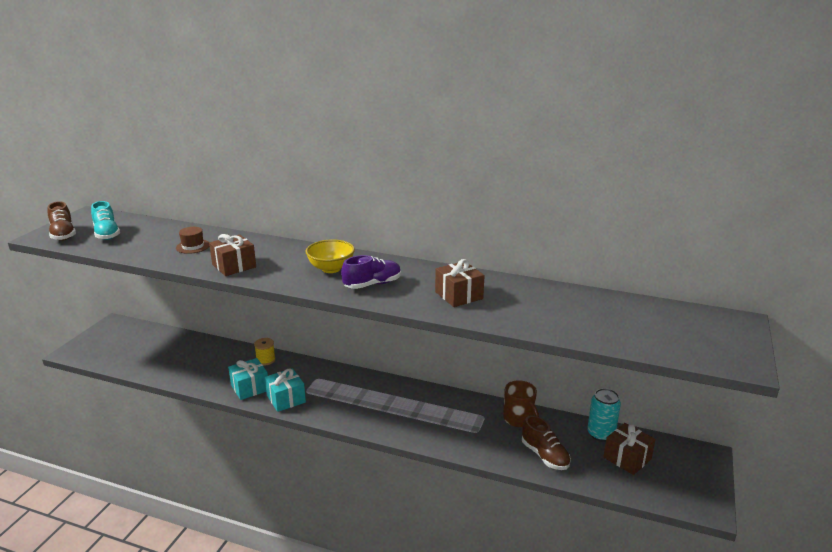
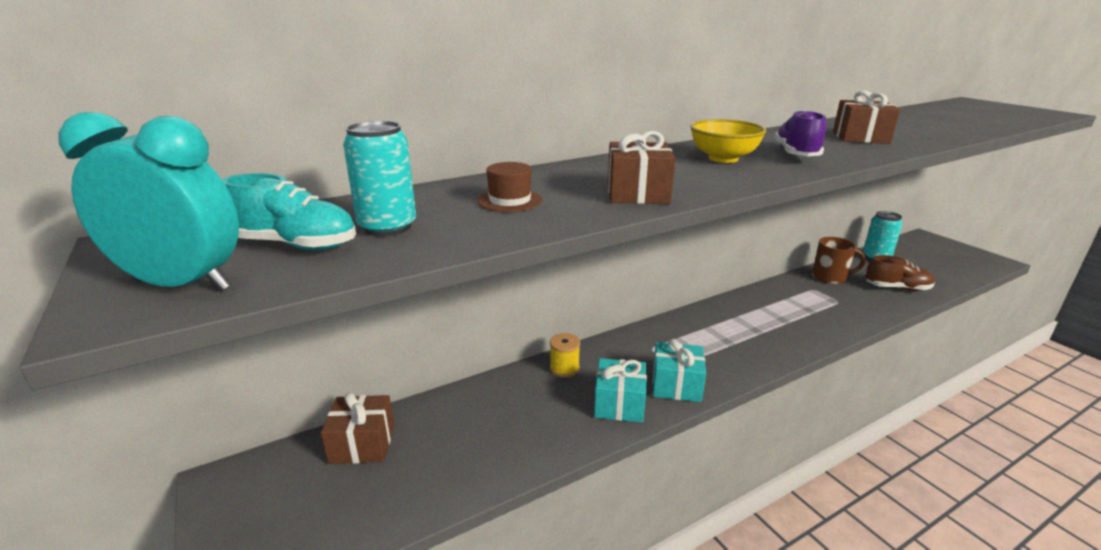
camera: 50 degrees left, 0 degrees up
(63, 234) = (183, 284): brown shoe -> turquoise clock
(138, 239) = (388, 227): none -> turquoise can
(627, 458) = (917, 261): brown gift -> brown gift (362, 444)

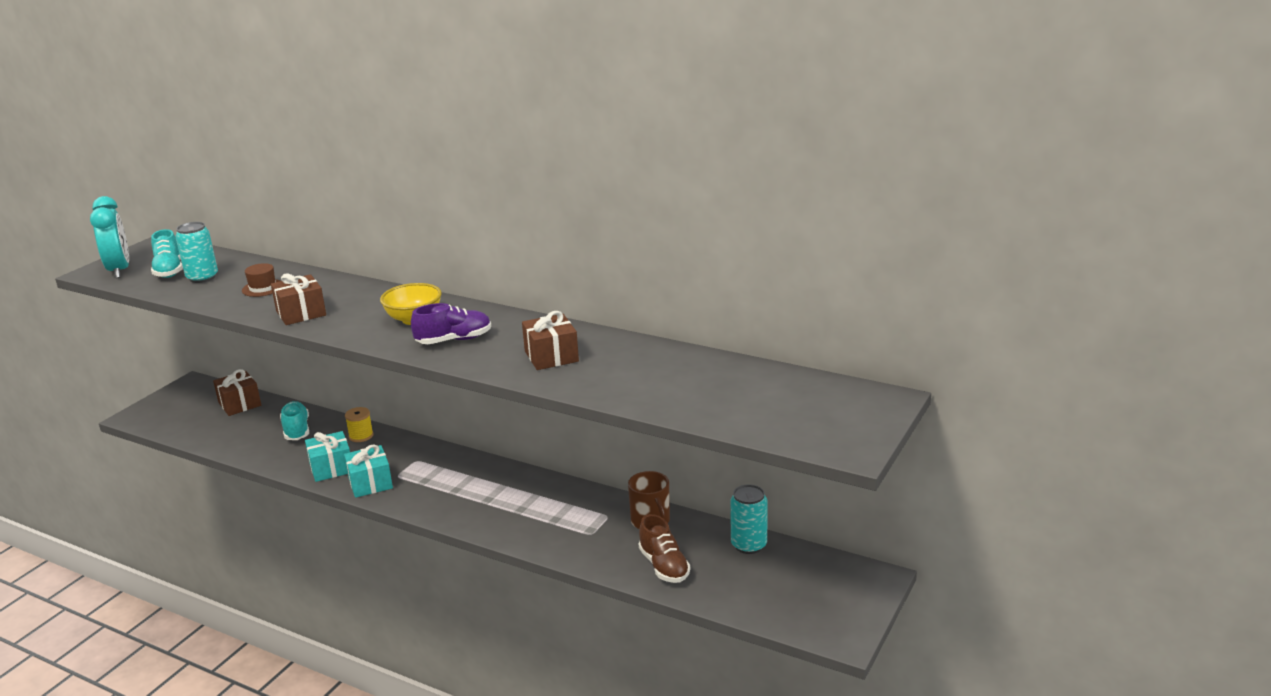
camera: 60 degrees right, 0 degrees up
(499, 410) = (296, 430): none -> turquoise shoe

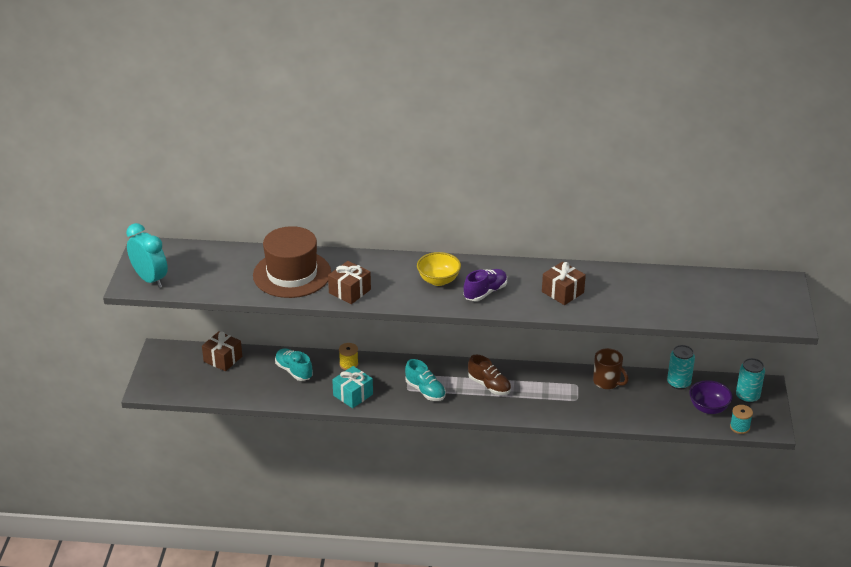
camera: 25 degrees left, 10 degrees up
(169, 270) = (193, 272): turquoise shoe -> turquoise shoe (425, 391)
(202, 277) = (230, 273): turquoise can -> turquoise can (747, 396)
(263, 288) = (292, 274): brown hat -> brown hat, size x2.45
(370, 483) = (393, 399): turquoise gift -> none
(664, 566) = (639, 410): brown shoe -> brown shoe (489, 385)
(766, 587) = (708, 408): none -> purple bowl
(793, 624) = (739, 427): none -> turquoise spool

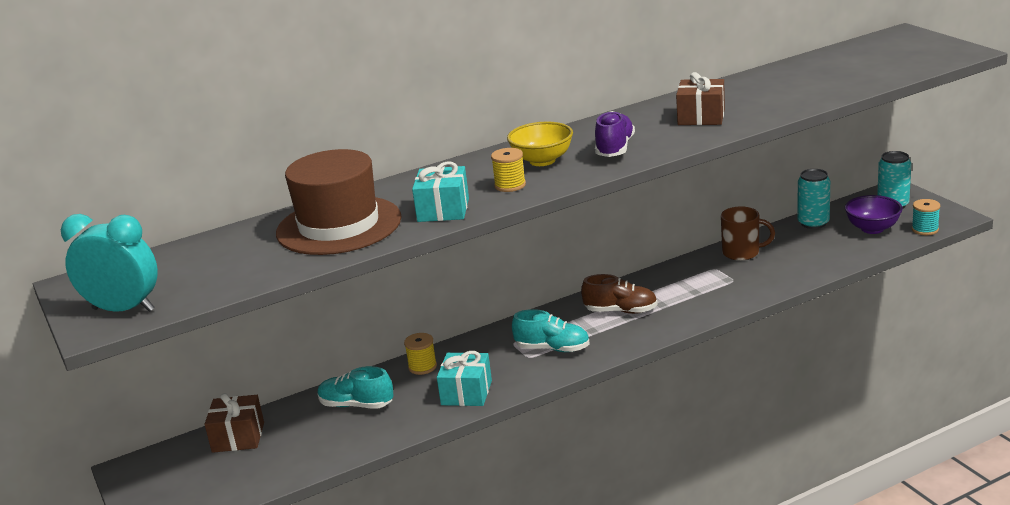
camera: 30 degrees left, 10 degrees down
(350, 291) = (443, 210): brown gift -> turquoise gift
(401, 291) = (510, 185): none -> yellow spool

